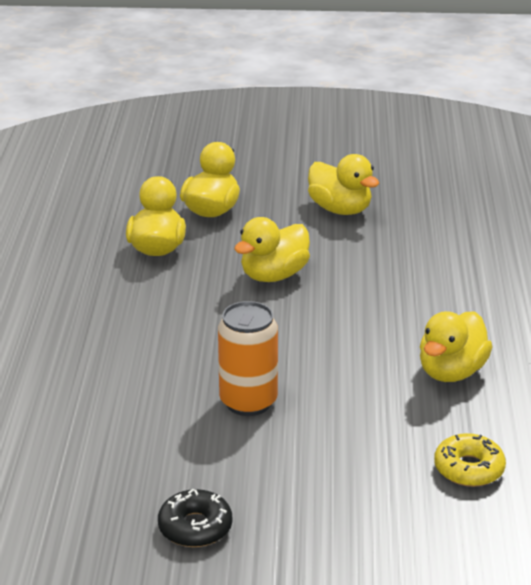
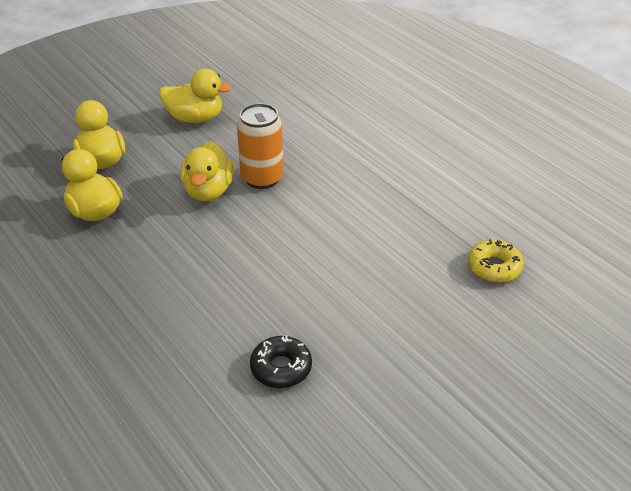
camera: 40 degrees left, 10 degrees up
(195, 527) = (388, 421): black donut -> black donut (281, 368)
(248, 402) = (307, 299): orange can -> orange can (262, 178)
(451, 372) = (405, 204): yellow duck -> none

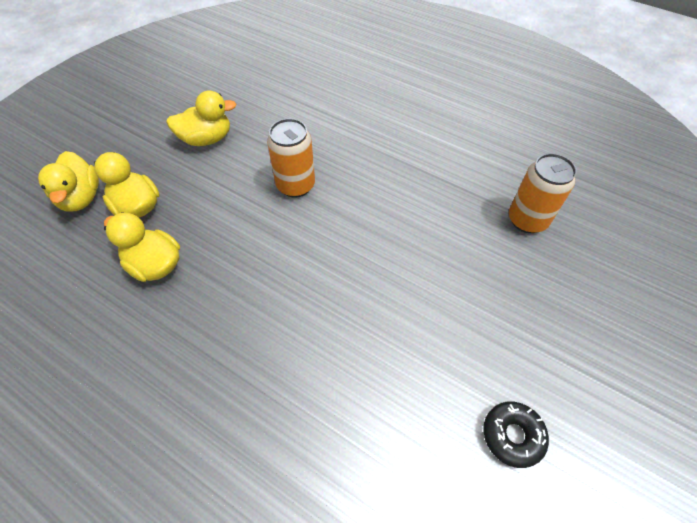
camera: 20 degrees left, 15 degrees up
(208, 191) = (254, 212): yellow duck -> yellow duck (81, 198)
(281, 368) = (408, 383): black donut -> black donut (512, 435)
(494, 267) = (527, 220): yellow donut -> orange can

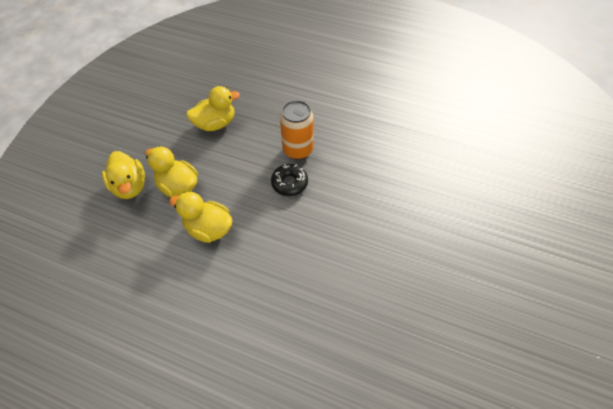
camera: 10 degrees left, 0 degrees up
(512, 435) = (505, 302): black donut -> black donut (289, 183)
(527, 220) = (475, 149): orange can -> none

